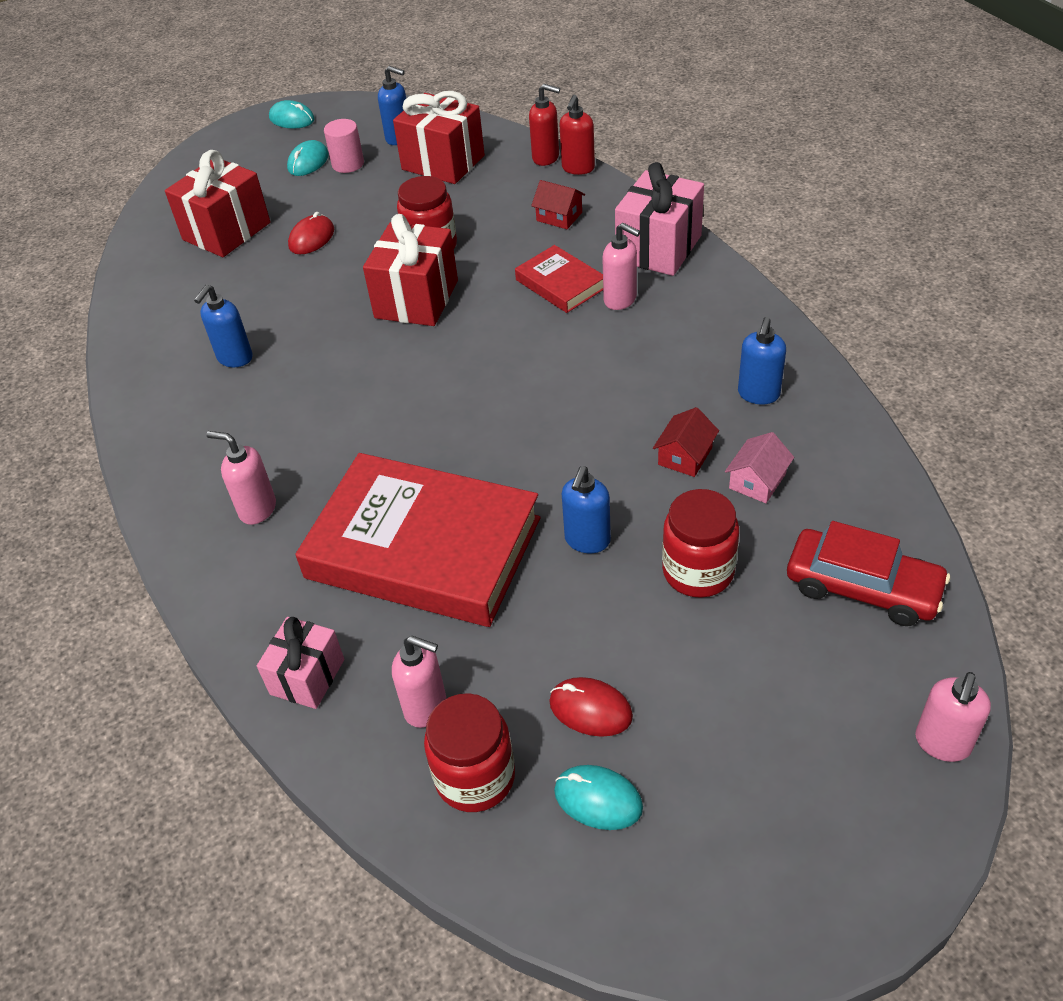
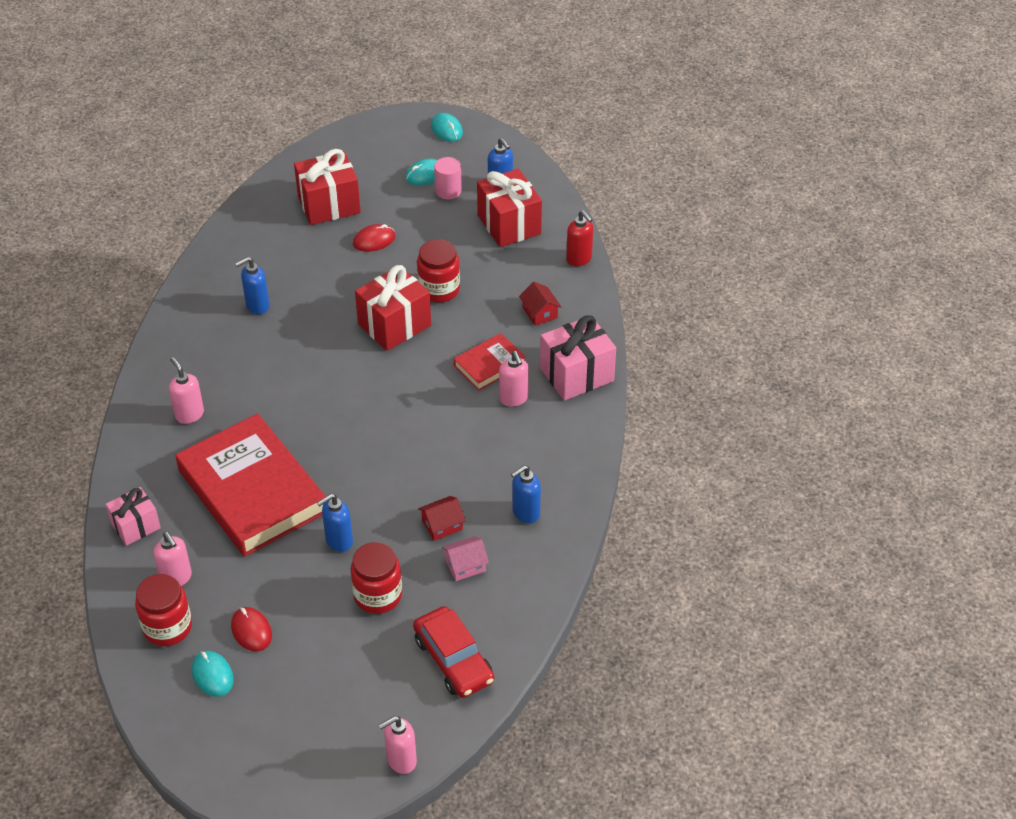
camera: 30 degrees right, 0 degrees up
(560, 284) = (489, 365): red book -> red book turned 60 degrees clockwise
(578, 168) = (591, 280): red soap dispenser -> none

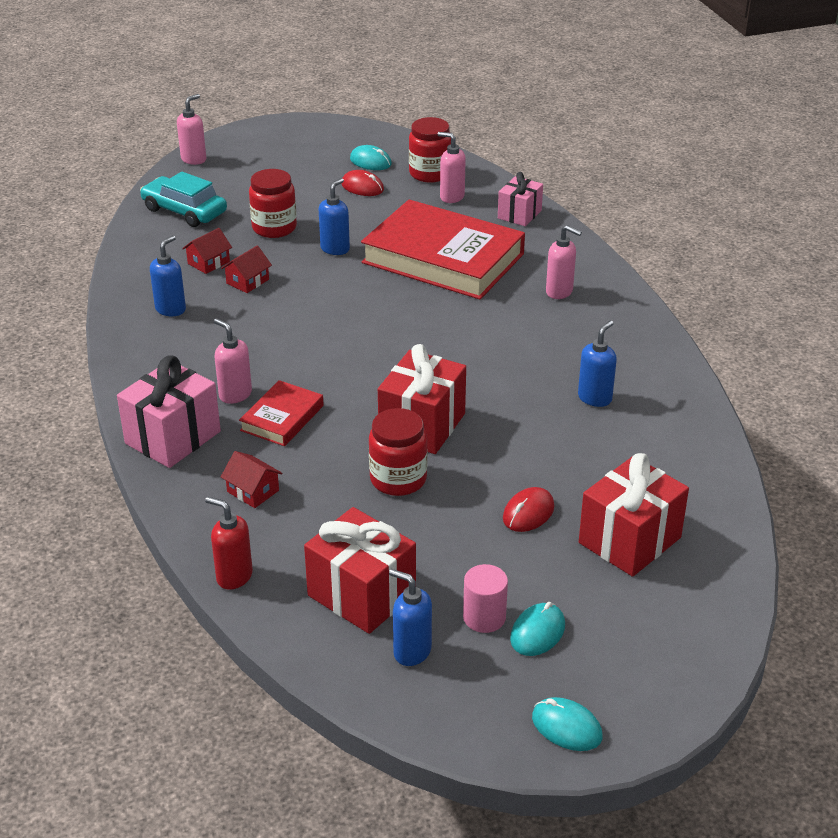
camera: 155 degrees right, 10 degrees down
(453, 660) = (184, 211): red car -> turquoise car
(465, 565) = (208, 262): pink house -> red house

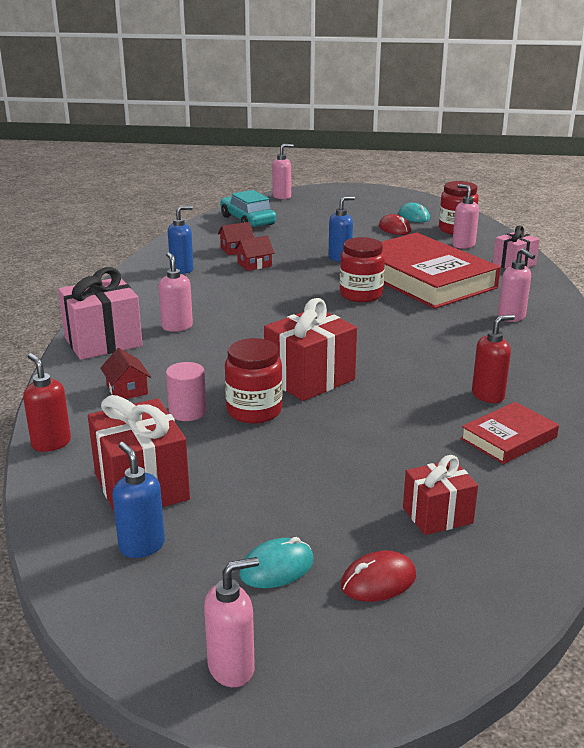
camera: 25 degrees right, 10 degrees down
(274, 228) = (304, 239): red jar -> red jar (361, 295)
(282, 418) = (198, 348): red book -> red book (508, 438)
(484, 617) = (235, 538): pink cylinder -> pink cylinder (187, 412)
(528, 513) = (352, 465): red mouse -> red mouse (378, 581)
(566, 727) = (232, 668): turquoise mouse -> pink soap dispenser
(595, 398) = (488, 395): blue soap dispenser -> red soap dispenser
(629, 540) = (437, 515): red gift -> red gift, size x0.62

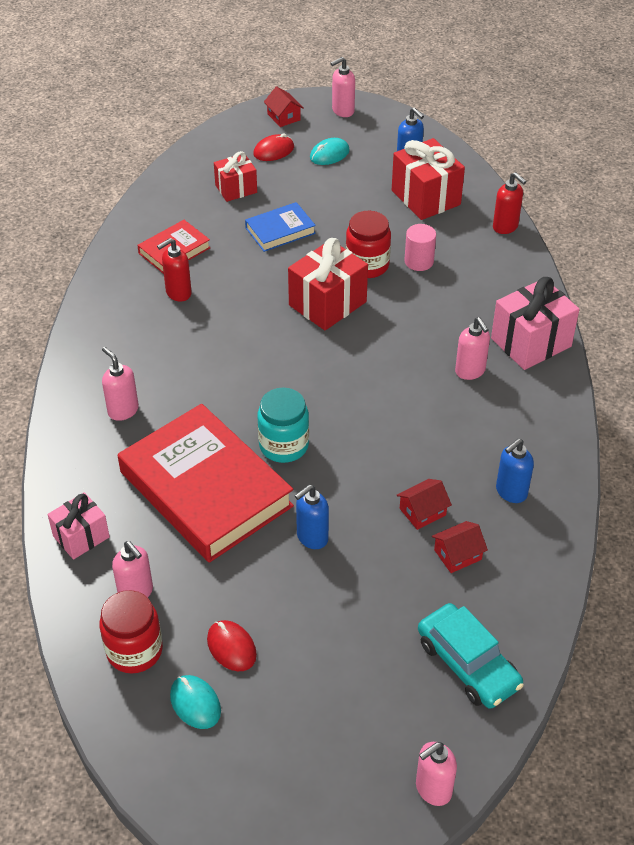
camera: 175 degrees right, 20 degrees up
(127, 389) = (477, 282): red house -> red house (283, 117)
(361, 295) = (284, 445): red jar -> turquoise jar
(365, 454) = (280, 230): none -> blue book

